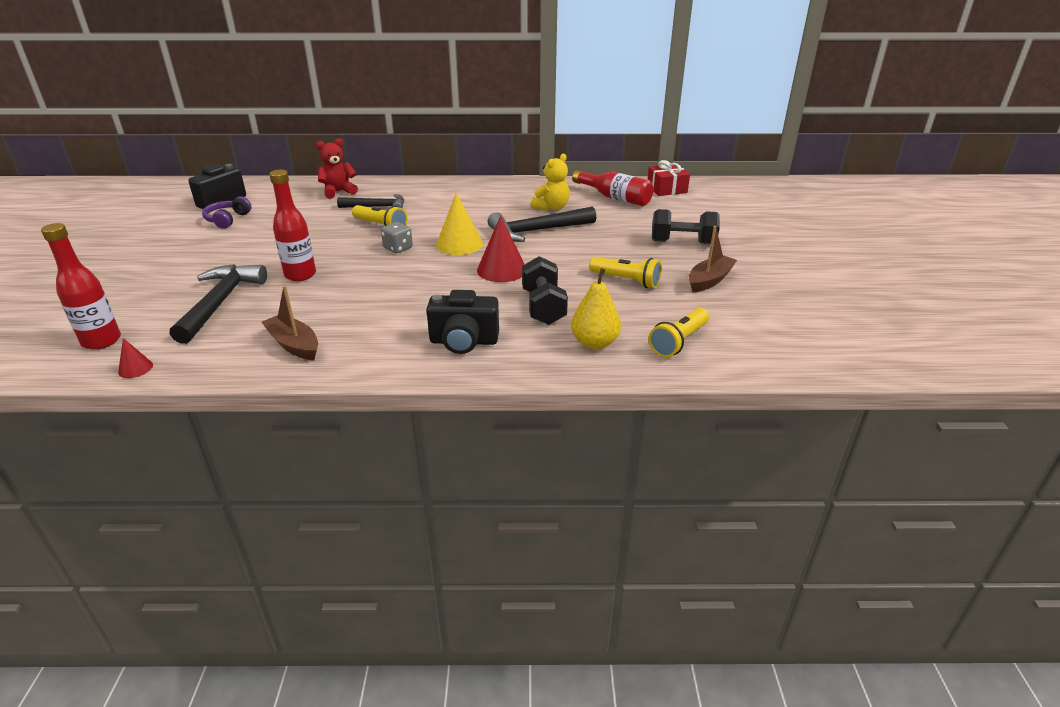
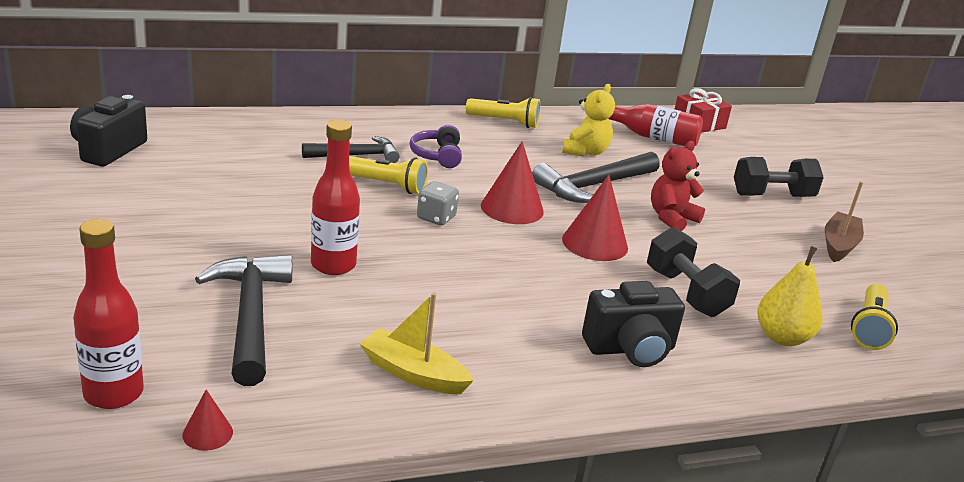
camera: 20 degrees left, 5 degrees down
(227, 219) = (149, 181): purple headphones -> purple headphones (437, 156)
(294, 345) = (413, 373): brown boat -> yellow boat
(338, 192) = (282, 133): red teddy bear -> red teddy bear (671, 218)
(459, 244) = (512, 208): yellow cone -> red cone
(626, 280) = (751, 250): yellow flashlight -> yellow flashlight (504, 122)

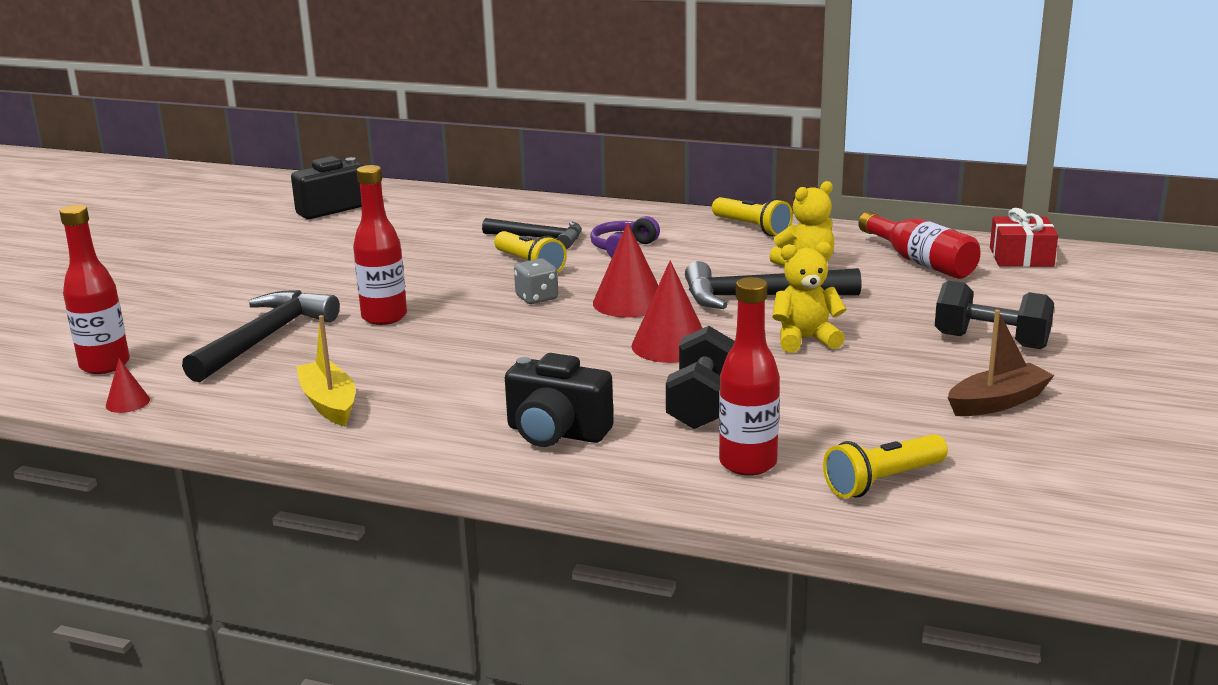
camera: 40 degrees right, 5 degrees down
(671, 218) = (805, 340): red teddy bear -> yellow teddy bear
(782, 337) = (748, 463): yellow pear -> red bottle

